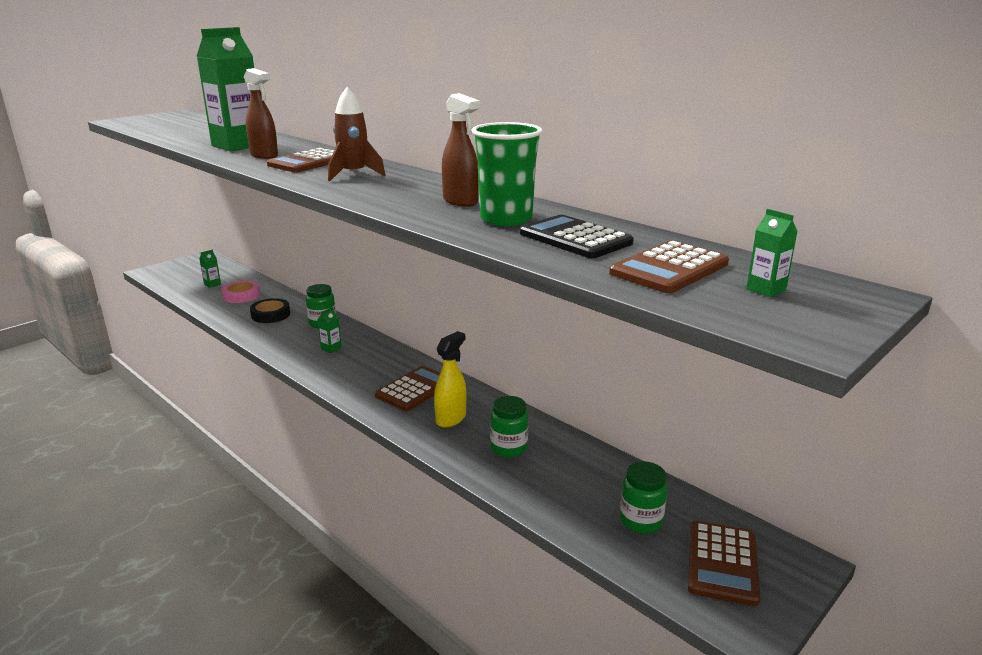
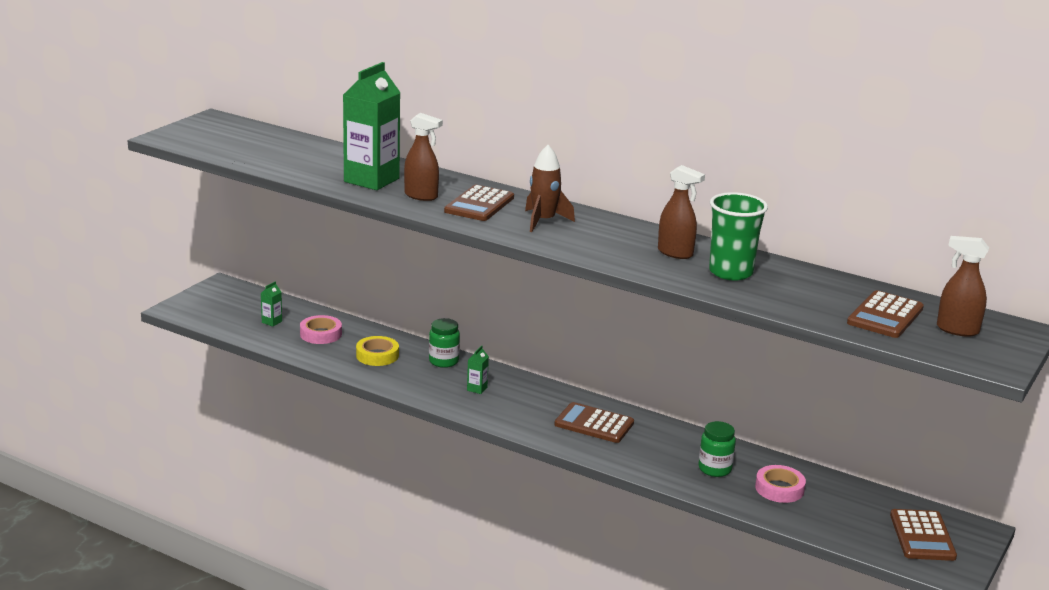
camera: 15 degrees left, 0 degrees up
(270, 315) = (377, 355): black tape -> yellow tape
(415, 389) = (594, 424): brown calculator -> brown calculator turned 90 degrees counterclockwise
(451, 418) = (647, 448): yellow spray bottle -> none
(569, 479) = (779, 489): none -> pink tape
(575, 238) = (800, 290): black calculator -> none
(641, 521) = (851, 514): green jar -> none
(766, 290) = (957, 330): green carton -> brown spray bottle

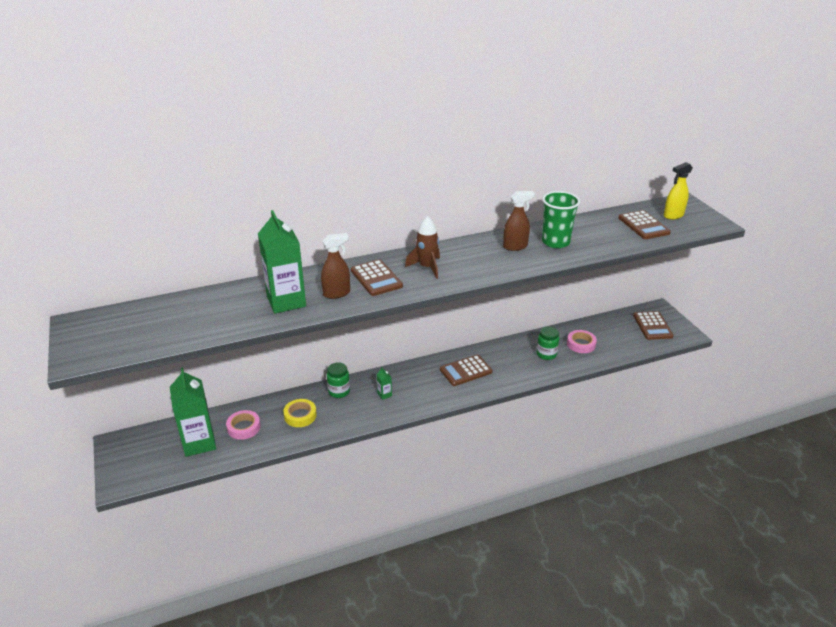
camera: 50 degrees left, 10 degrees up
(272, 322) = (199, 443): green carton -> green carton, size x2.50
(922, 536) = (652, 326): brown calculator -> brown calculator turned 45 degrees clockwise
(957, 330) = (673, 216): brown spray bottle -> yellow spray bottle

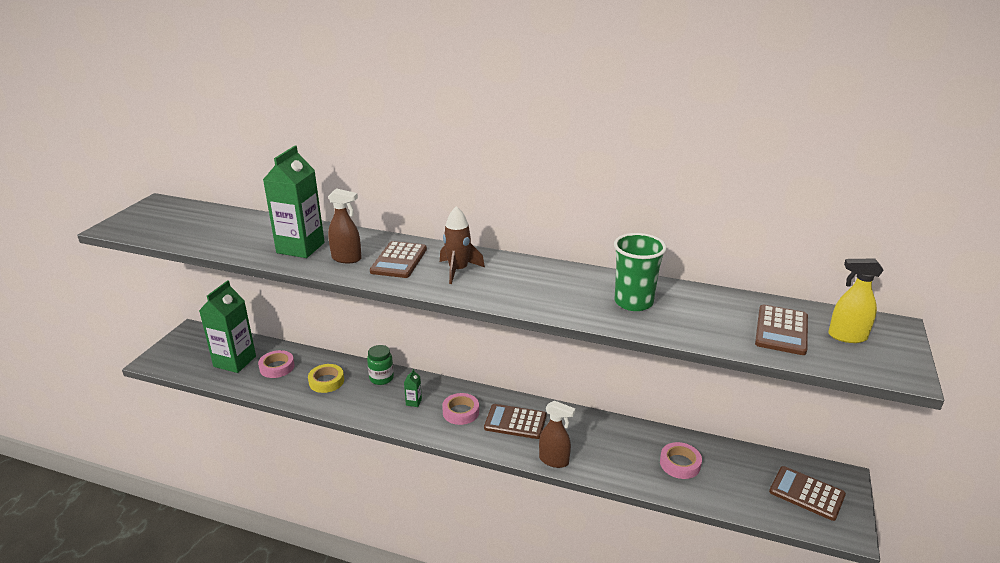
camera: 40 degrees right, 5 degrees down
(424, 383) = (461, 412): none -> pink tape
(515, 246) = (579, 288): brown spray bottle -> brown spray bottle (554, 460)
(546, 354) = (623, 452): green jar -> none
(652, 326) = (806, 493): brown calculator -> brown calculator turned 90 degrees clockwise

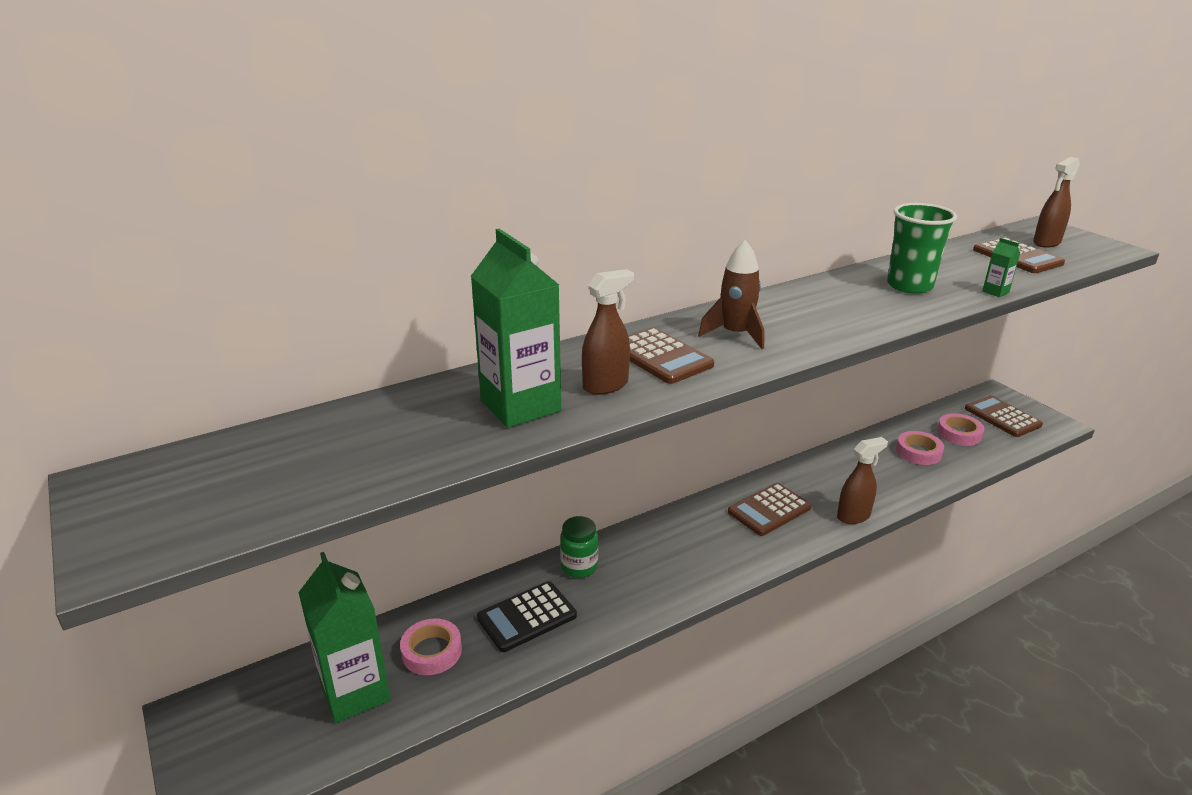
camera: 50 degrees left, 0 degrees up
(326, 381) = (527, 617): yellow tape -> black calculator
(413, 402) = (656, 563): green carton -> green carton (995, 292)
(461, 412) = (713, 537): pink tape -> pink tape (959, 434)
(806, 493) = (1002, 417): brown calculator -> brown calculator turned 75 degrees clockwise
(847, 336) = (1046, 243): yellow spray bottle -> brown spray bottle

